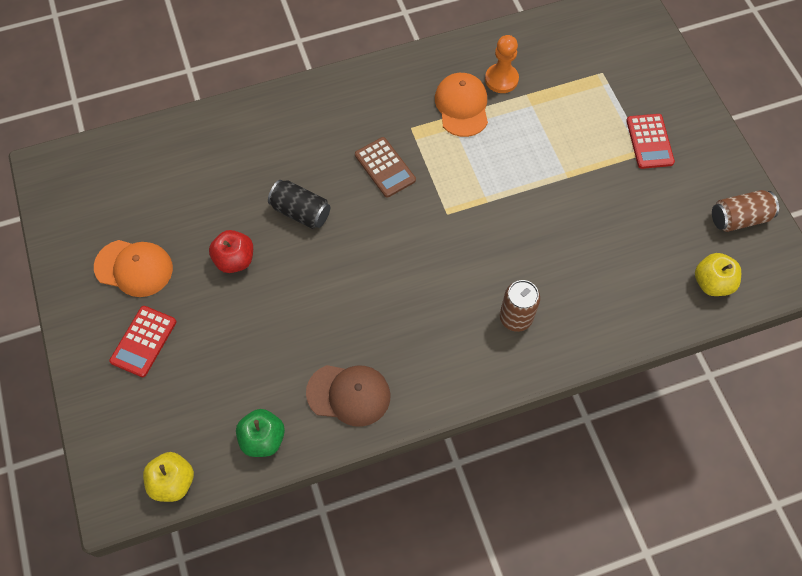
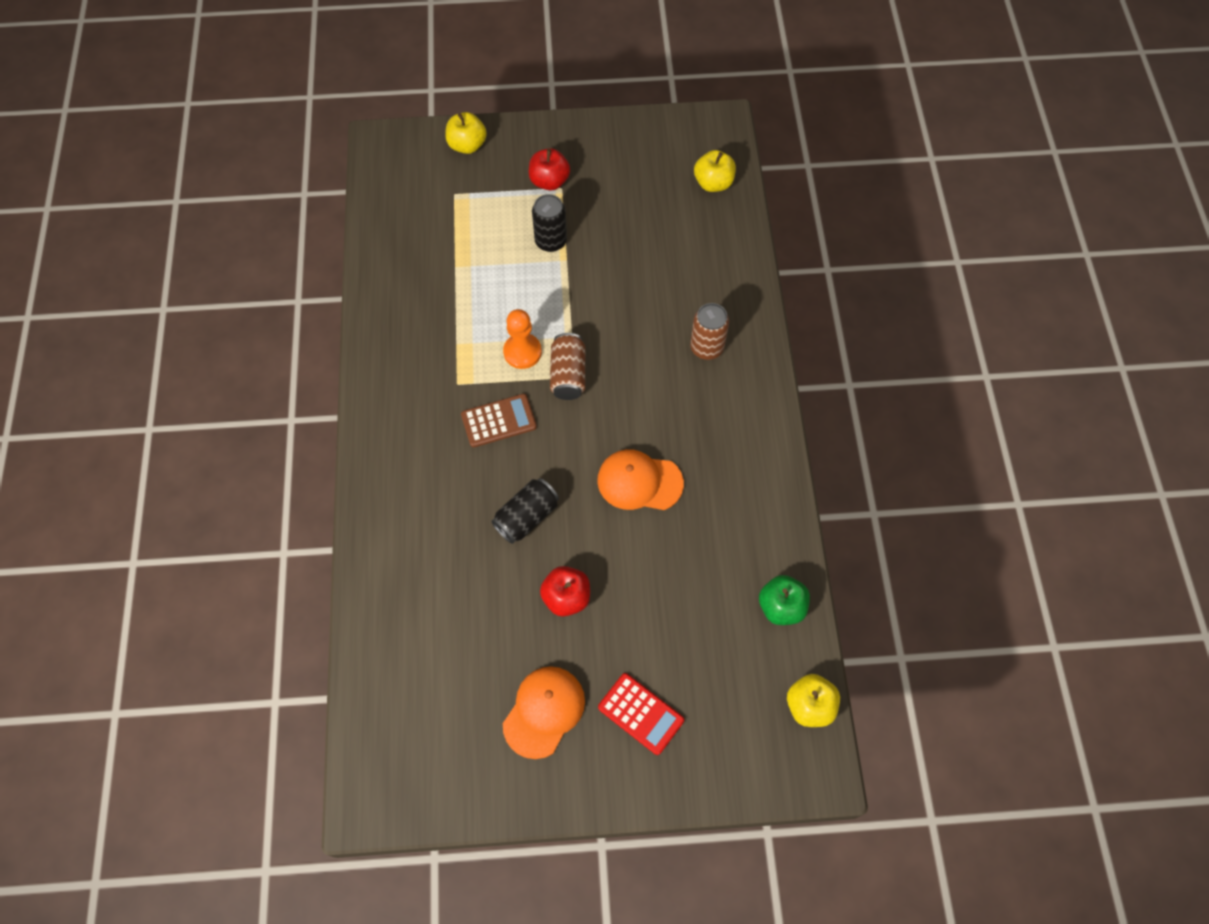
camera: 75 degrees left, 0 degrees up
(349, 394) = (751, 515): brown cap -> none
(462, 106) = (447, 329): orange cap -> orange cap (639, 482)
(501, 79) = (427, 283): orange pawn -> orange pawn (522, 352)
(583, 159) = (551, 241): none -> black can
(649, 141) = (549, 181): red calculator -> red apple
(660, 67) = (467, 145): none -> yellow apple
(739, 218) = (654, 141): brown can -> brown can (568, 375)

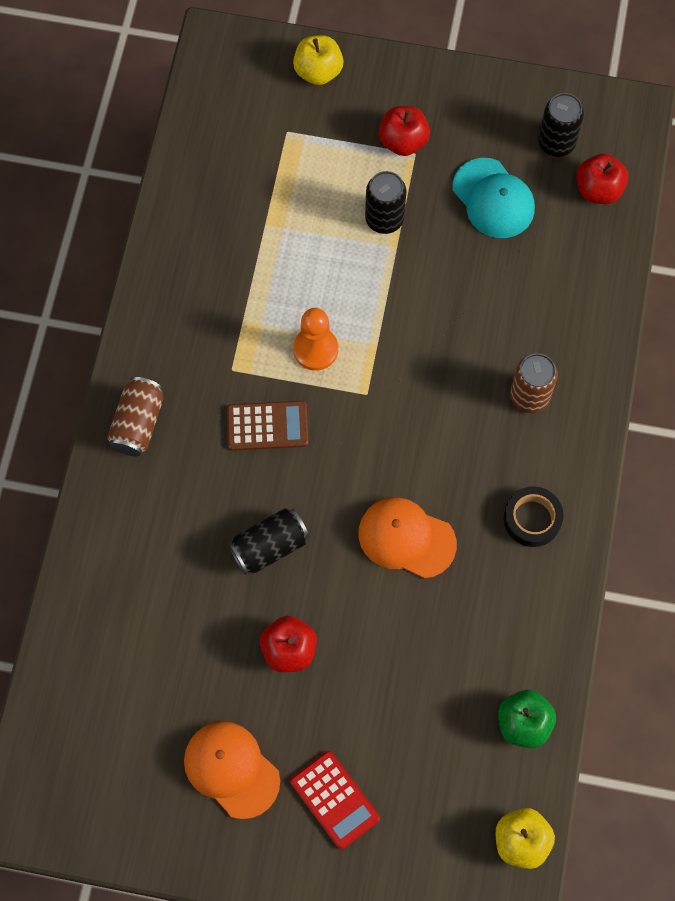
camera: 15 degrees right, 5 degrees up
(544, 711) = (231, 769): orange cap -> orange cap turned 90 degrees counterclockwise
(568, 375) = (360, 390): brown can -> brown can (138, 424)
(633, 207) = (493, 199): none -> turquoise cap
(670, 156) = (556, 143): none -> black can
(713, 183) = (598, 190): yellow apple -> red apple
(737, 441) = (532, 519): none -> black tape

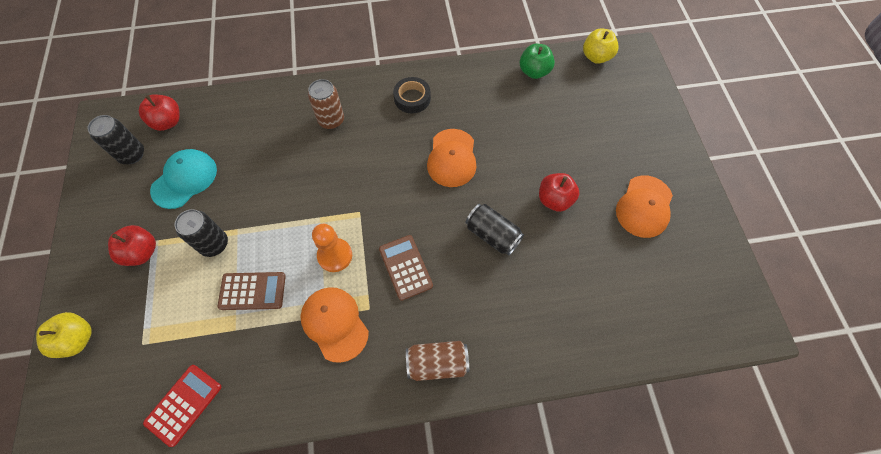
camera: 110 degrees left, 5 degrees down
(229, 328) = (334, 323): none -> orange cap
(305, 250) = (252, 291): none -> brown calculator
(334, 800) = (628, 146): red calculator -> red calculator (184, 404)

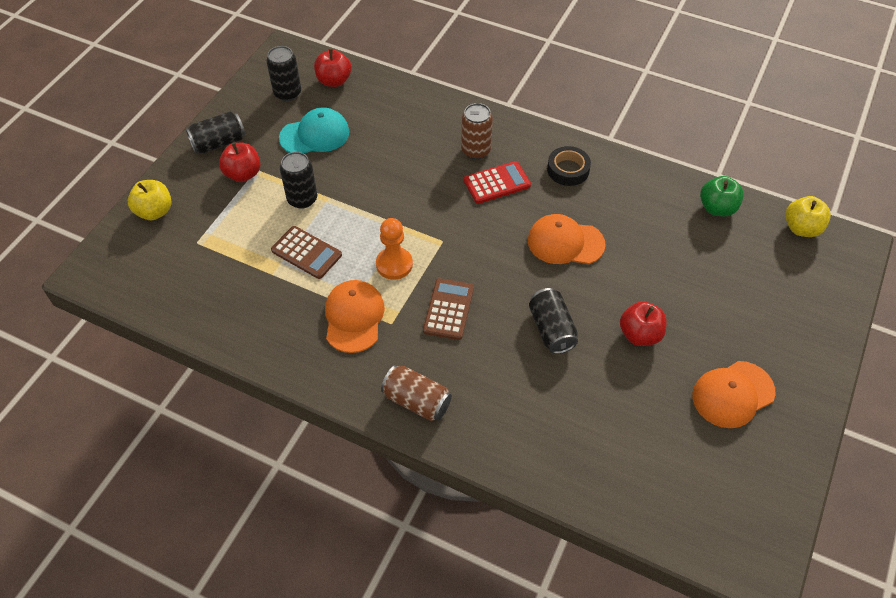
camera: 35 degrees right, 10 degrees down
(97, 236) = (219, 143): none -> black can
(184, 404) = (196, 305): red calculator -> red calculator (497, 183)
(452, 158) = (565, 242): orange cap -> orange cap turned 60 degrees clockwise

